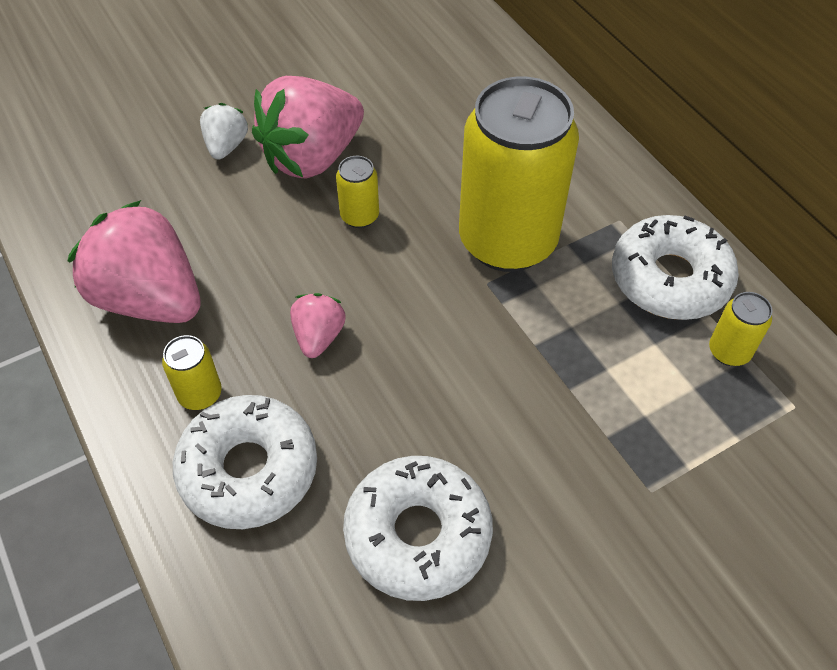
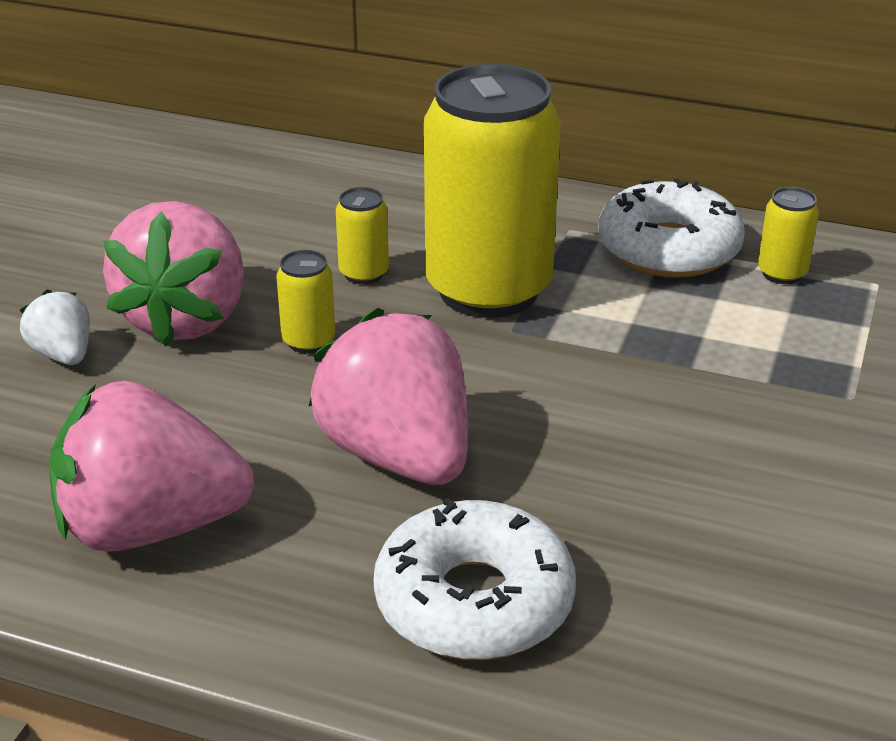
camera: 40 degrees left, 20 degrees down
(200, 394) = (330, 573): yellow can -> yellow can (364, 273)
(319, 336) = (398, 455): pink strawberry -> pink strawberry, size x2.05
(418, 534) = (709, 546): white donut -> none

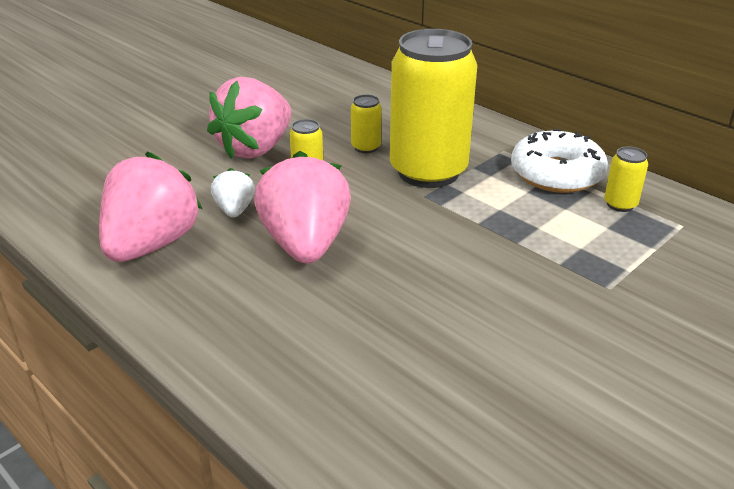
camera: 25 degrees right, 0 degrees up
(63, 355) = (183, 151): white strawberry -> white strawberry (234, 210)
(150, 528) = (152, 244): pink strawberry -> pink strawberry turned 90 degrees clockwise
(474, 601) = (281, 333): white donut -> none

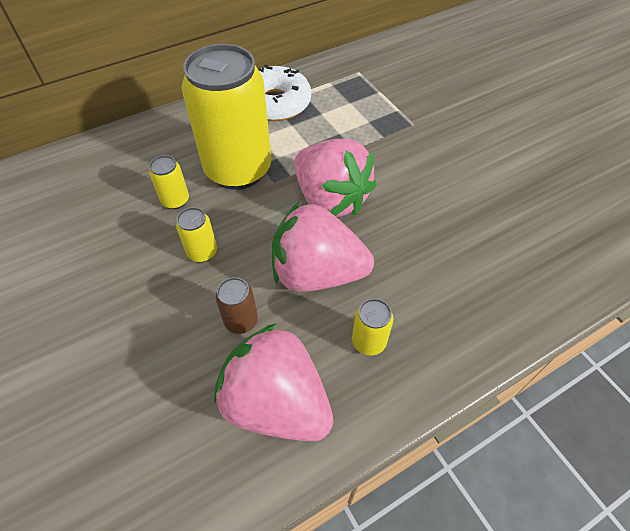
camera: 75 degrees left, 20 degrees up
(234, 210) = (241, 321): white strawberry -> brown can
(255, 149) = (128, 288): pink strawberry -> pink strawberry (331, 199)
(620, 204) = (326, 88): yellow can -> yellow can (368, 341)

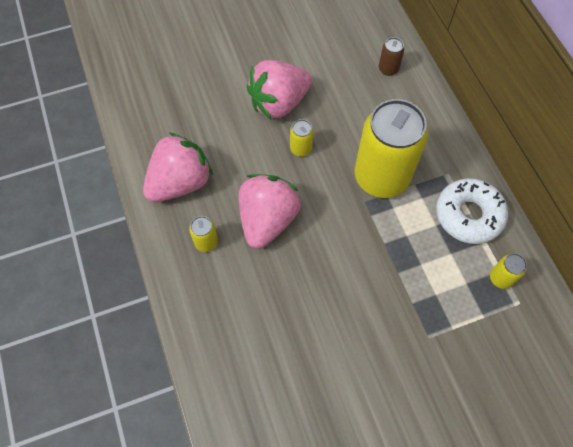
camera: 100 degrees right, 10 degrees up
(175, 200) = (353, 133): yellow can -> yellow can (500, 278)
(241, 321) = (240, 168): brown can -> brown can (388, 69)
(331, 199) = (338, 242): pink strawberry -> pink strawberry (278, 103)

